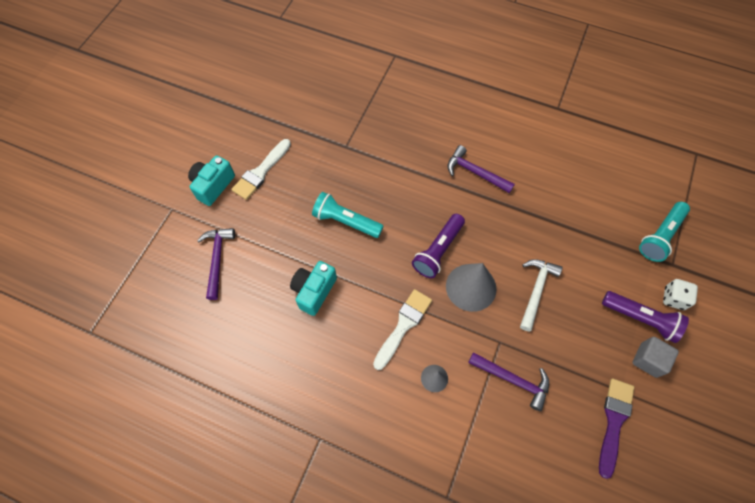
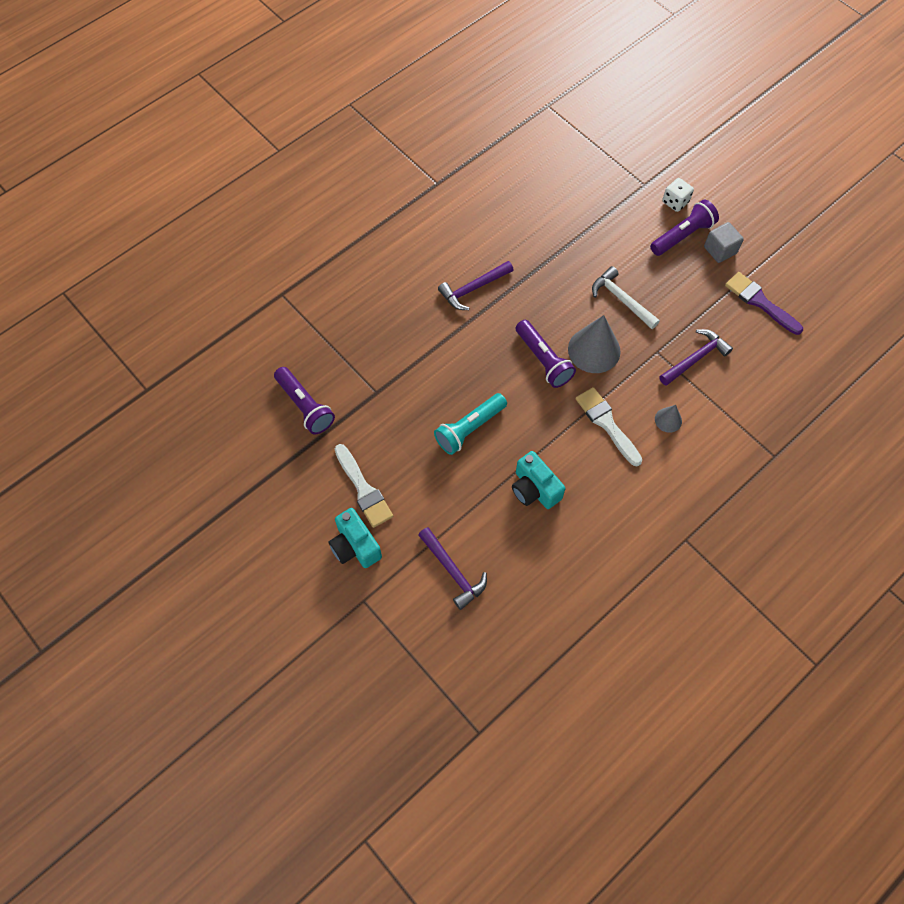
camera: 65 degrees left, 0 degrees up
(217, 259) = (453, 571): purple hammer -> purple hammer turned 150 degrees counterclockwise
(311, 108) = (305, 406): none -> purple flashlight
(660, 236) = (614, 179): turquoise flashlight -> none

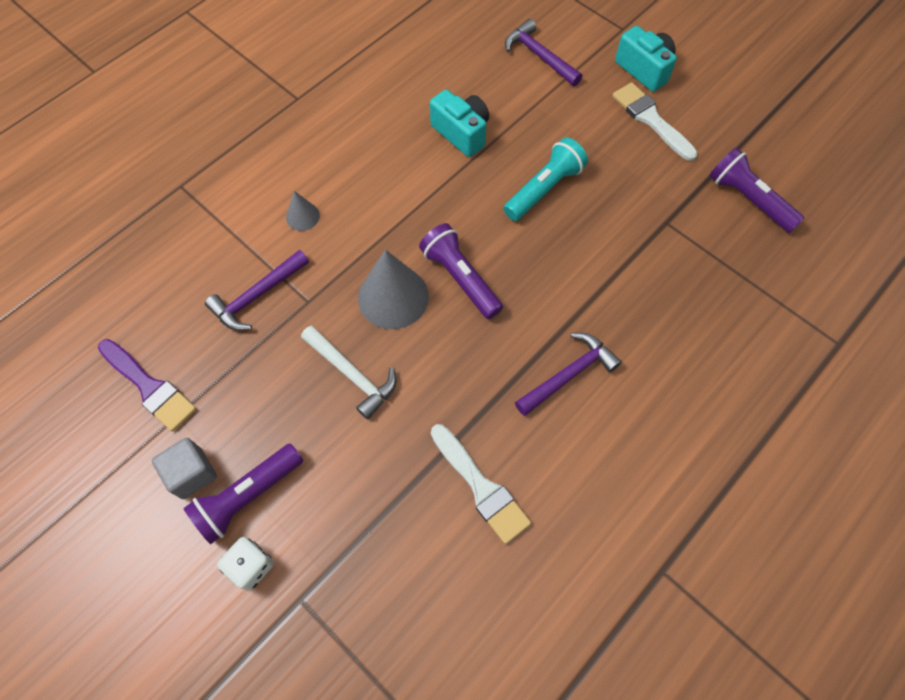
camera: 175 degrees right, 0 degrees up
(606, 423) = (378, 206): white brush -> white brush (481, 487)

